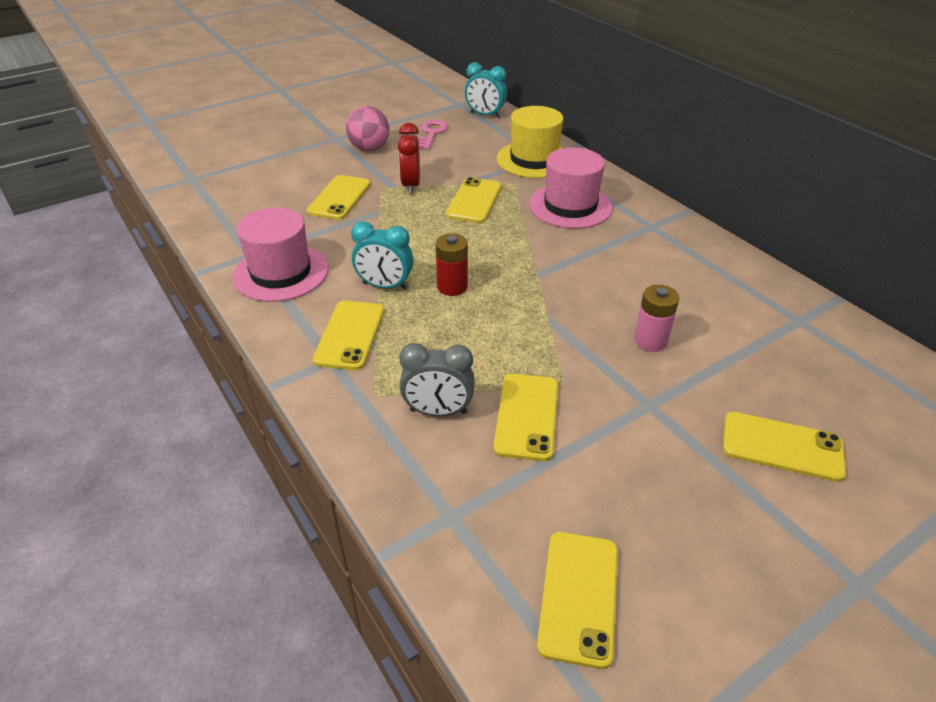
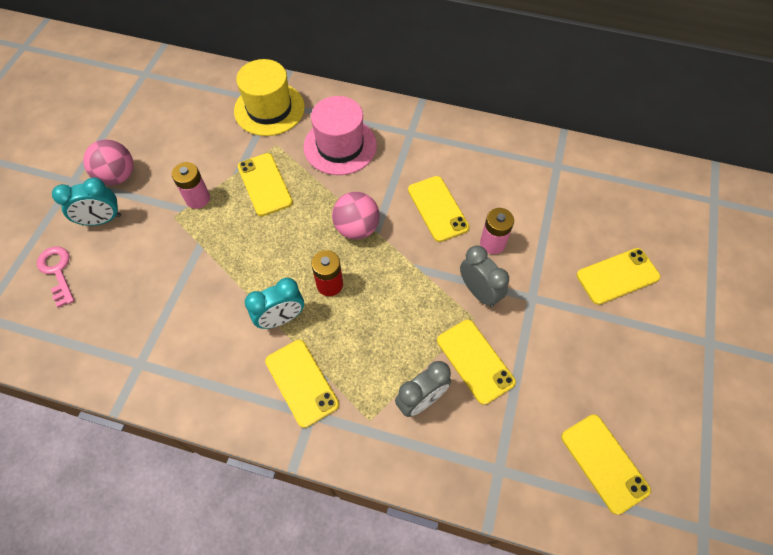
camera: 40 degrees left, 20 degrees up
(281, 273) = (186, 363): pink hat -> none
(339, 198) = (150, 251): yellow phone -> yellow phone (437, 209)
(411, 185) = (198, 198): red clock -> pink battery
(431, 133) = (155, 125): pink key -> pink key (57, 271)
(485, 115) = (181, 75): turquoise clock -> turquoise clock (102, 220)
(521, 263) = (356, 228): none -> pink ball
(592, 368) = (479, 292): none -> grey clock

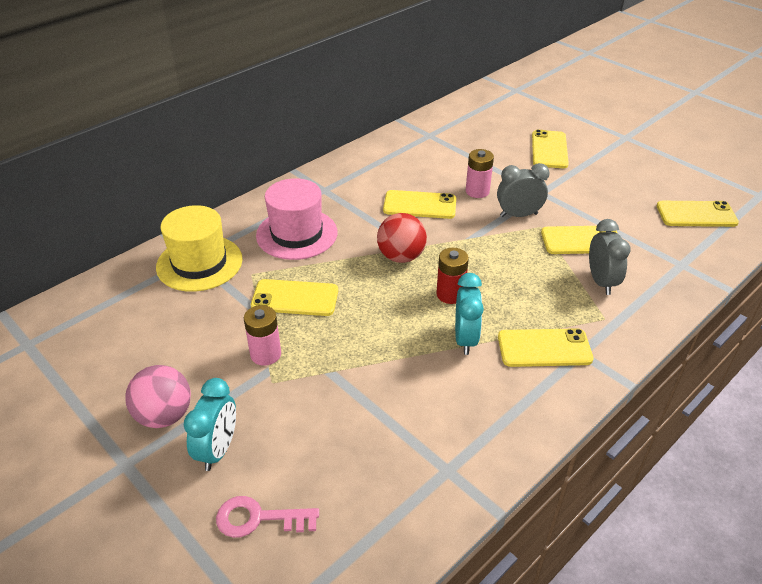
camera: 60 degrees left, 20 degrees down
(356, 228) = (401, 257): pink ball -> red ball

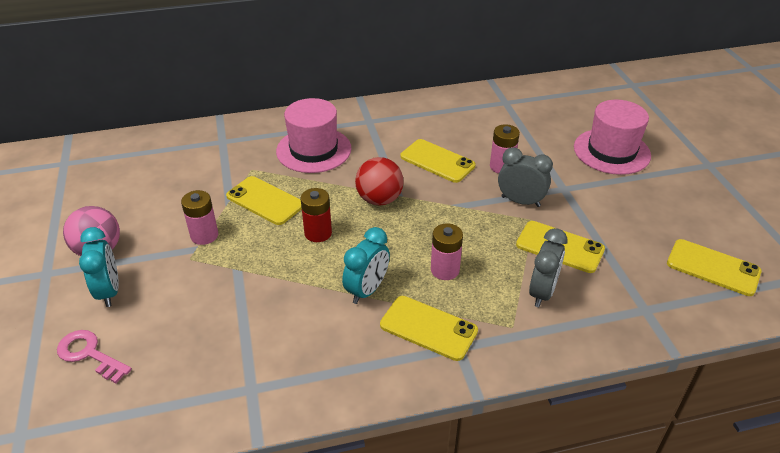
camera: 30 degrees right, 0 degrees up
(199, 263) = (222, 147): yellow hat -> none
(218, 450) = (109, 291): turquoise clock -> turquoise clock turned 60 degrees counterclockwise
(450, 294) = (390, 247): red battery -> red battery (318, 233)
(512, 295) = (445, 270): none -> pink battery
(549, 149) = (611, 151): yellow phone -> pink hat

